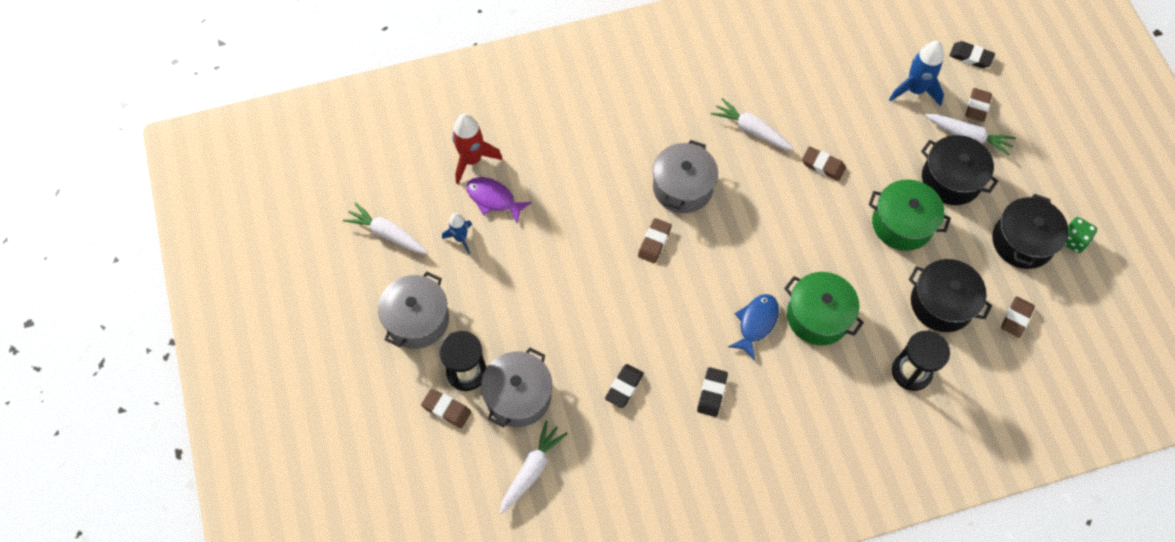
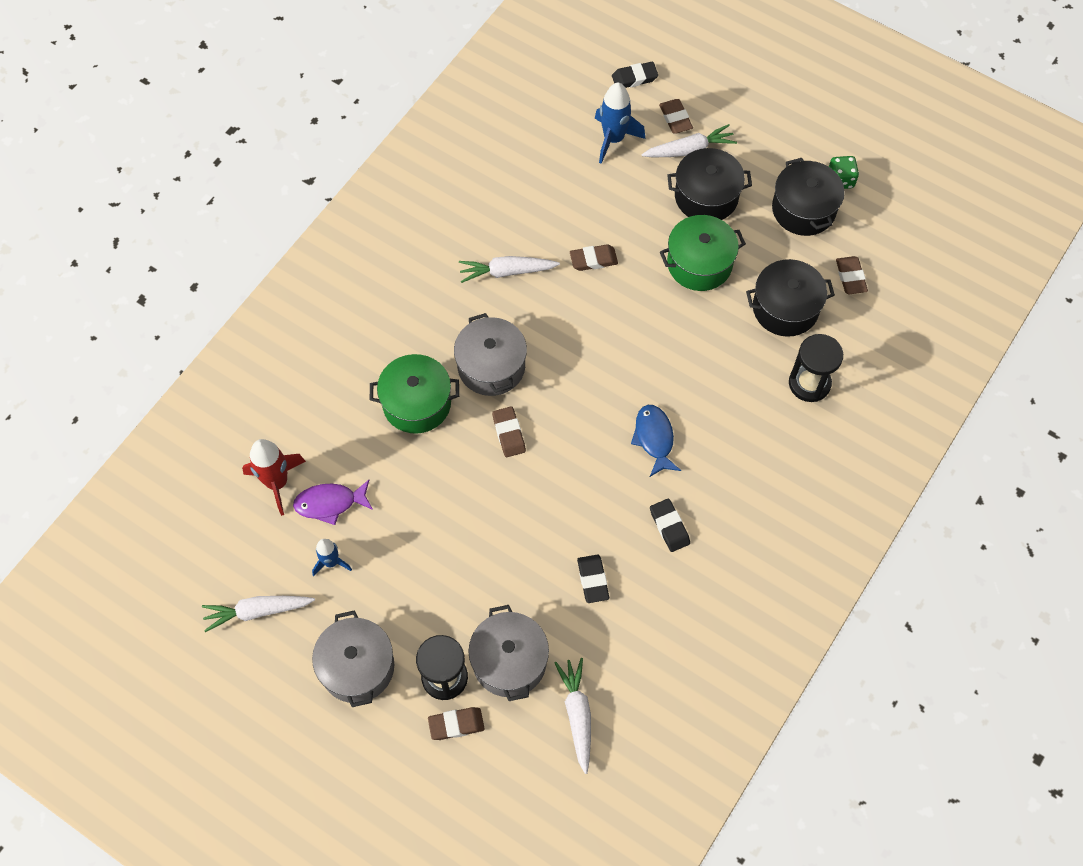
camera: 40 degrees left, 0 degrees up
(818, 316) = (699, 393): green pot -> green pot (417, 403)

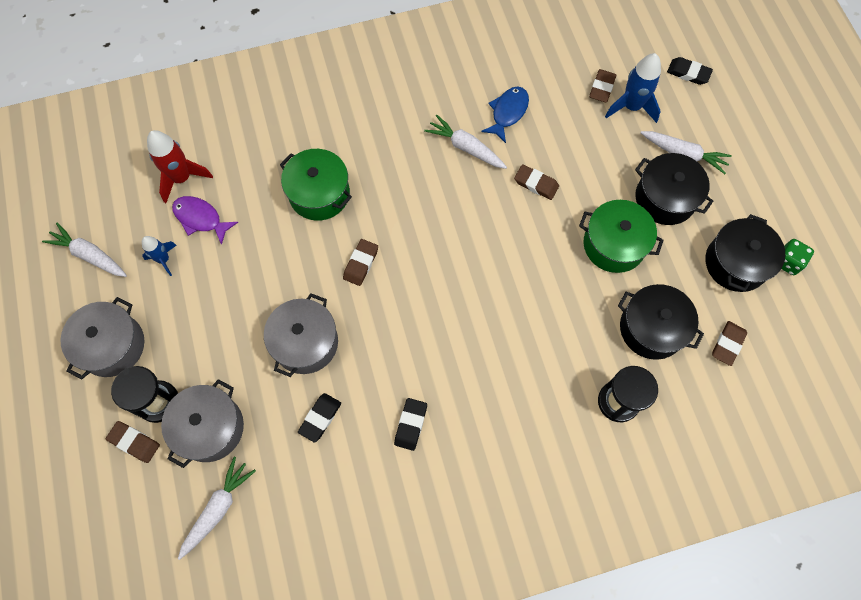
camera: 40 degrees right, 5 degrees up
(491, 366) = (393, 206): grey pot -> grey pot (305, 342)
(654, 438) = (460, 349): blue fish -> blue fish (508, 112)
(675, 118) = (693, 124): brown eraser -> brown eraser (602, 88)

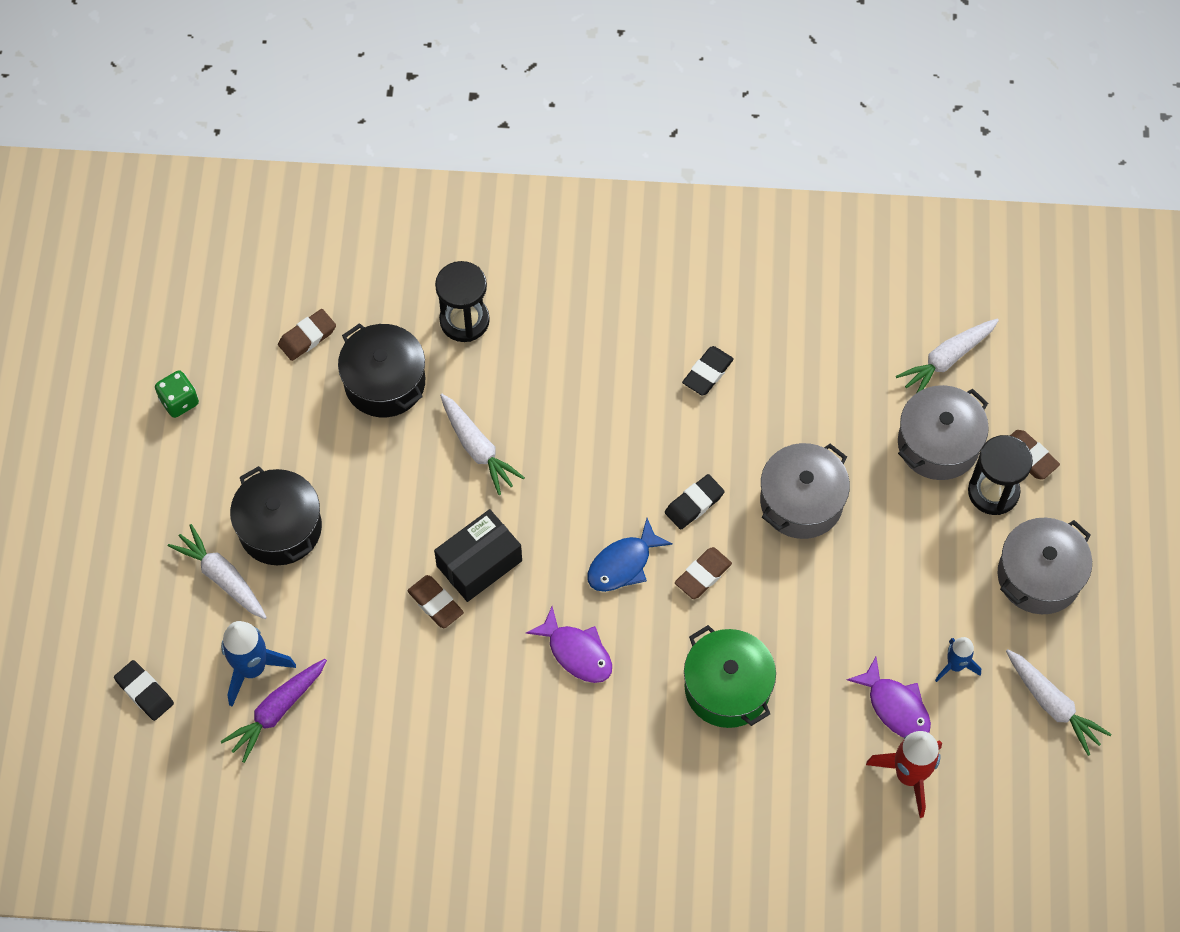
camera: 160 degrees left, 5 degrees down
(320, 418) = (808, 413): black eraser -> black eraser (694, 504)
(428, 183) = (576, 652): none -> purple fish
(465, 147) = (506, 687): white carrot -> white carrot (478, 448)
(508, 112) = (425, 719): blue fish -> blue fish (623, 564)
(519, 220) = (479, 563): none -> black box
(602, 88) = (277, 711): brown eraser -> purple carrot
(614, 244) = (376, 492): green pot -> none
(736, 263) = (241, 421): black pot -> none

